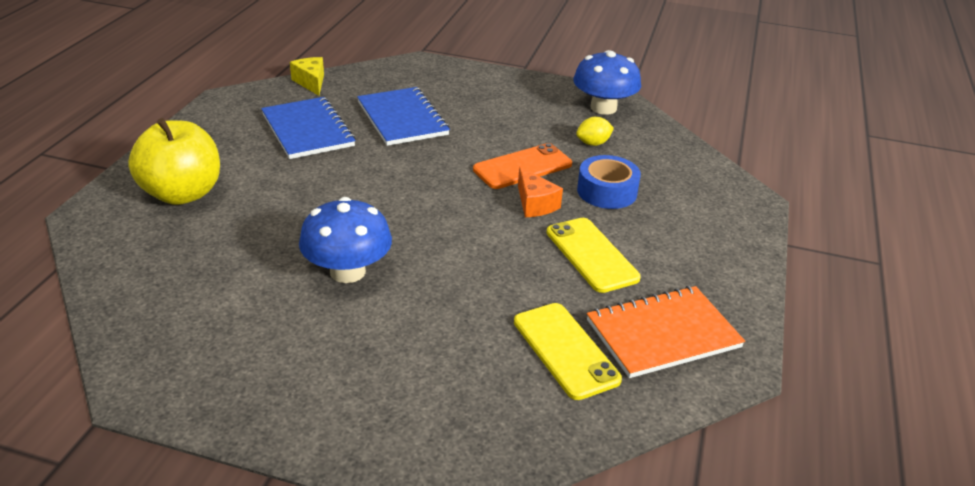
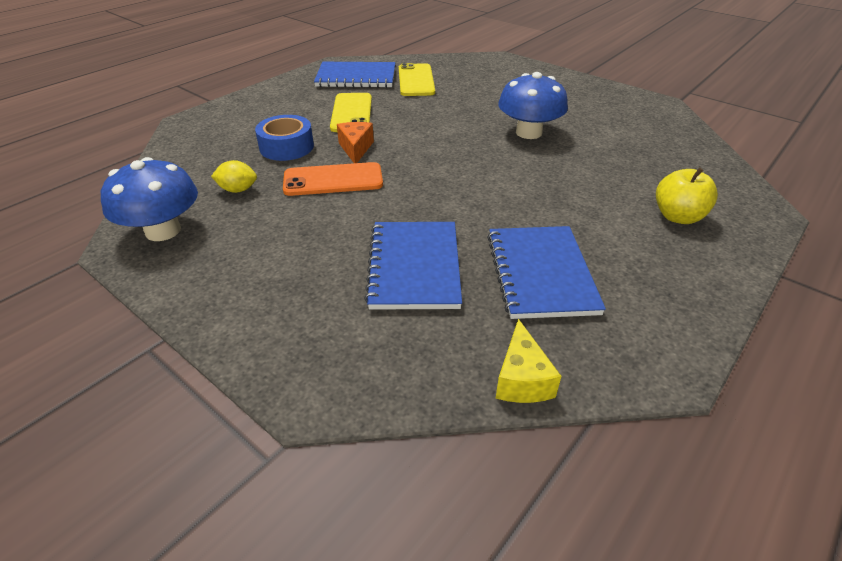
camera: 155 degrees left, 5 degrees up
(182, 193) = (678, 217): yellow apple -> yellow apple, size x0.63
(663, 334) = (356, 77): orange notebook -> blue notebook

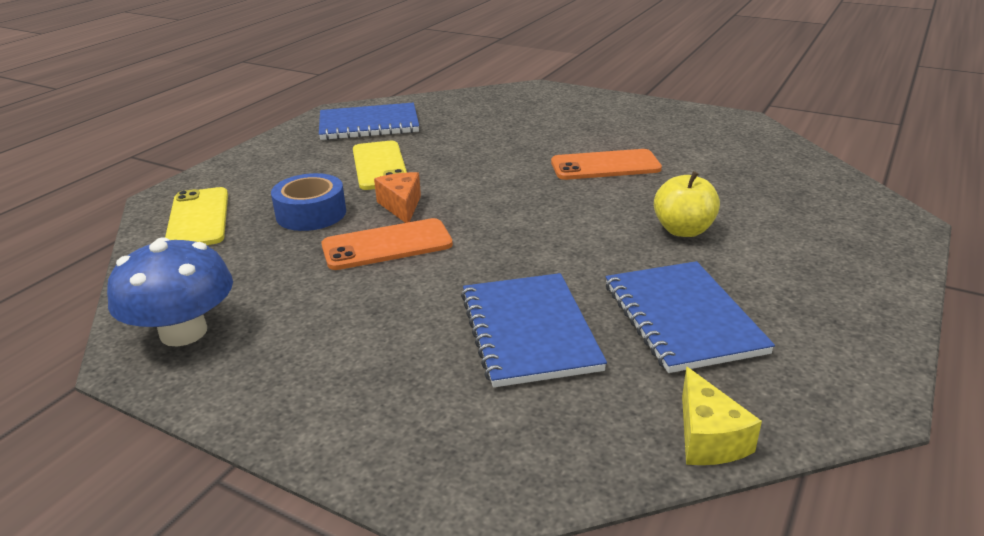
camera: 10 degrees left, 10 degrees down
(238, 190) = (266, 271): yellow lemon -> none
(416, 80) = (446, 121): yellow phone -> yellow phone (198, 218)
(528, 132) = (605, 166): blue mushroom -> orange phone
(678, 217) = (811, 237): yellow apple -> yellow apple (683, 230)

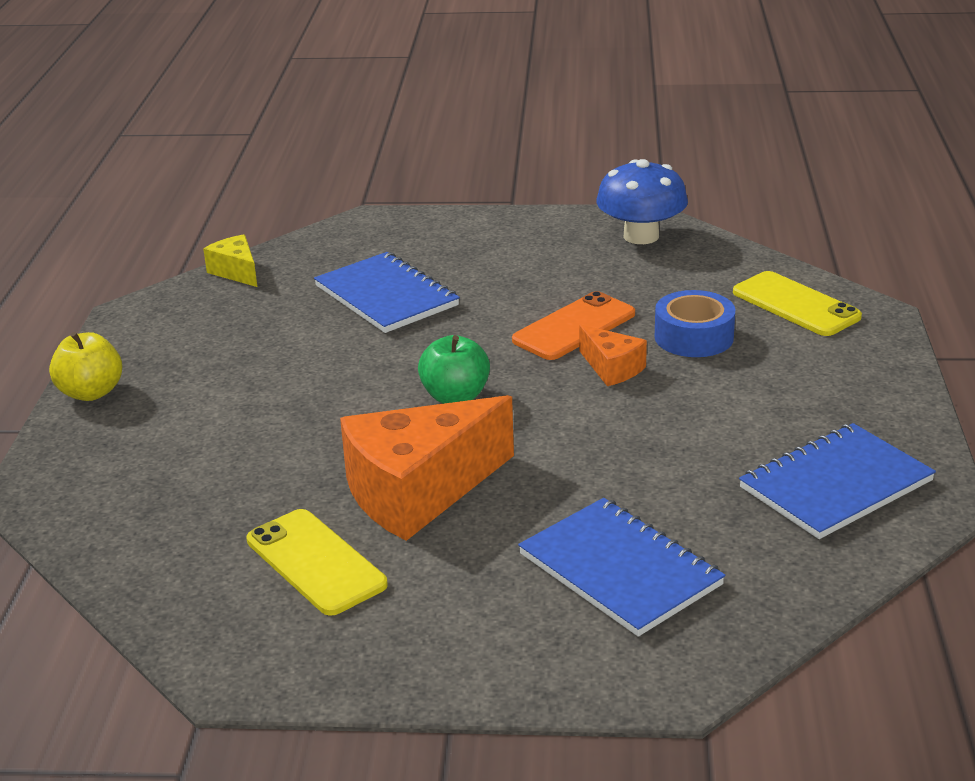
camera: 155 degrees right, 0 degrees up
(379, 166) = (710, 414): yellow phone -> yellow phone (316, 562)
(537, 214) = (455, 397): none -> green apple
(605, 166) = (418, 491): orange phone -> orange cheese
(682, 318) = (267, 333): blue notebook -> blue notebook (620, 570)
(683, 230) = (286, 416): yellow apple -> yellow apple (91, 392)

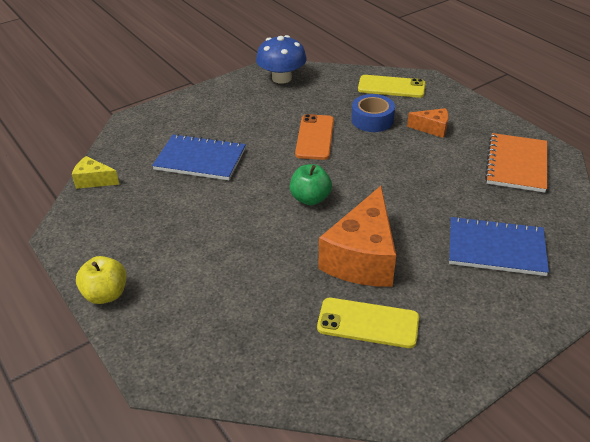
camera: 40 degrees left, 10 degrees up
(612, 368) = (359, 151): orange cheese -> orange cheese (432, 128)
(836, 485) = (516, 164): blue notebook -> orange notebook

